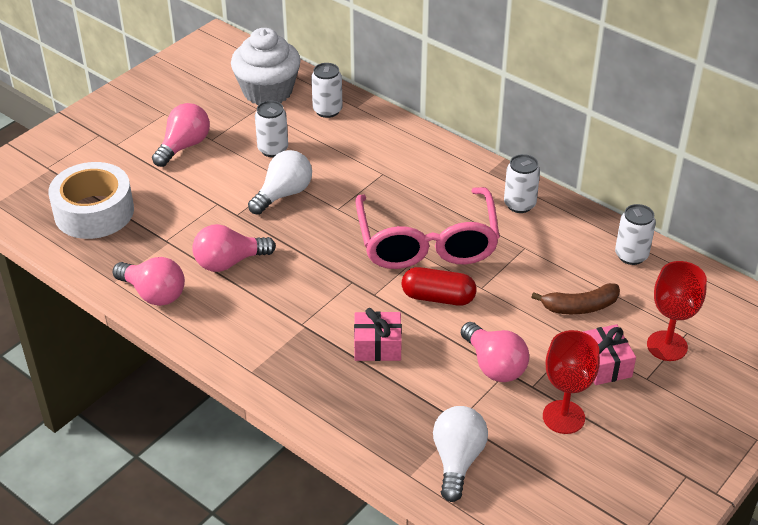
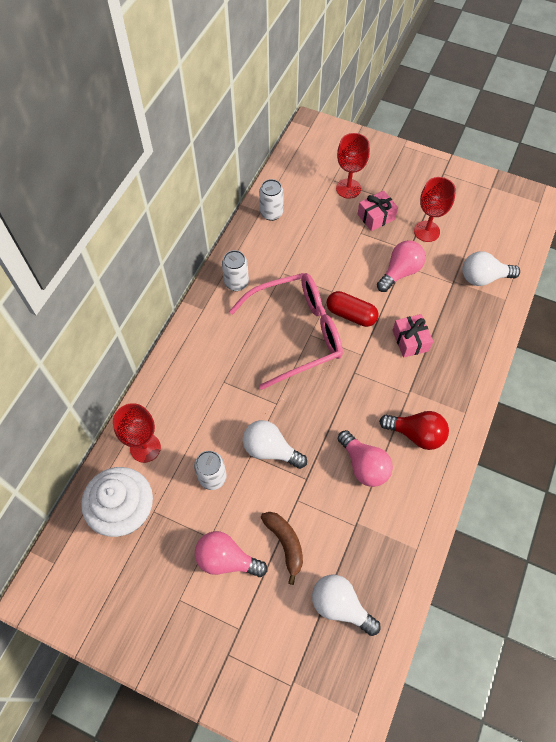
camera: 105 degrees left, 20 degrees up
(94, 212) = (340, 606): white tape -> white light bulb
(154, 294) = (418, 510): pink light bulb -> none
(245, 316) = (416, 434): none -> red light bulb
(327, 110) = (145, 448): white can -> red goblet
(438, 297) = (351, 315): red capsule -> red capsule turned 60 degrees counterclockwise
(580, 307) = (330, 235): brown banana -> brown banana (285, 544)

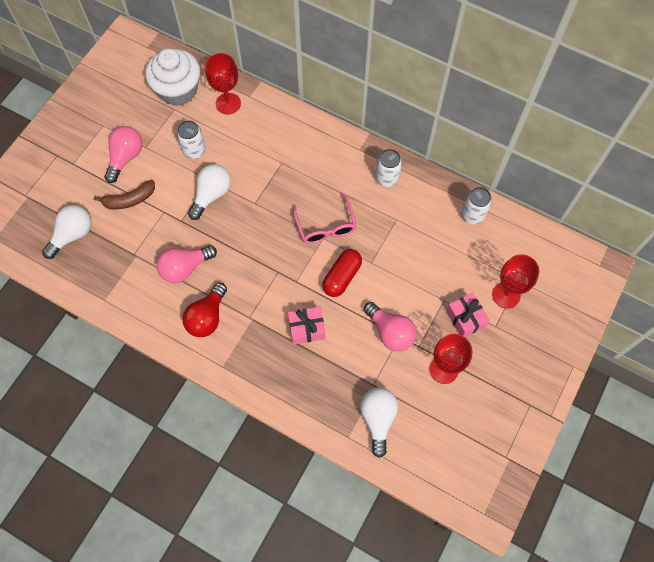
camera: 95 degrees right, 5 degrees up
(297, 333) = (325, 226): pink glasses -> pink glasses, size x0.57

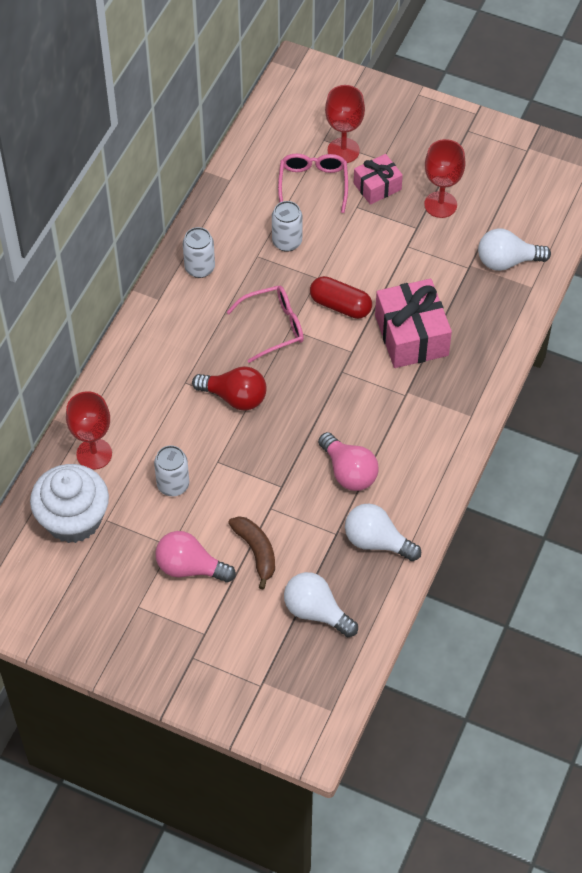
camera: 95 degrees left, 10 degrees down
(207, 317) = (411, 439): red light bulb -> red light bulb (235, 397)
(211, 195) = (240, 456): white light bulb -> white light bulb (377, 541)
(307, 328) = (411, 335): pink gift -> pink gift, size x1.71
(390, 332) = (404, 255): pink light bulb -> none
(469, 267) = (313, 184): none -> pink glasses
(472, 215) = (244, 182): white can -> white can (287, 242)

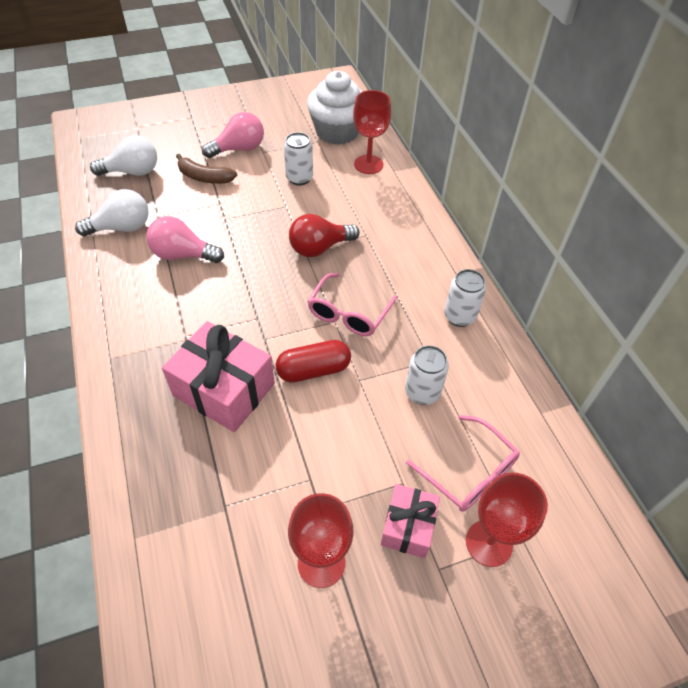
camera: 135 degrees right, 5 degrees down
(507, 261) = (186, 549): white light bulb -> none

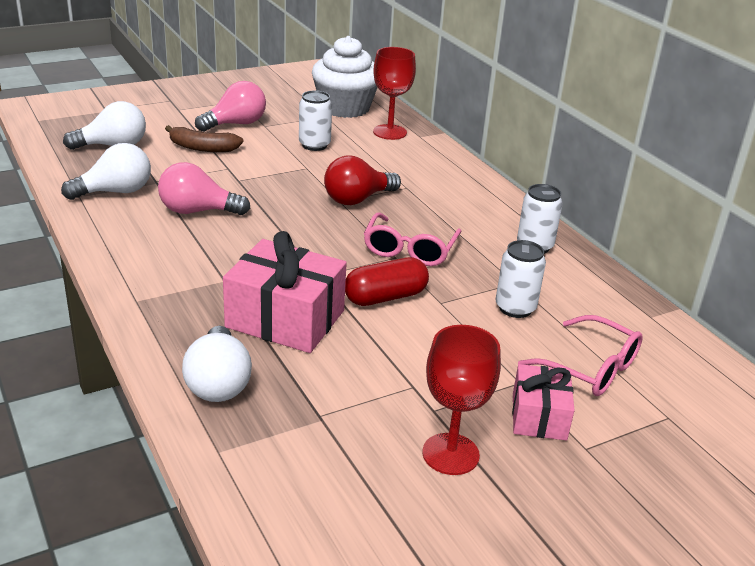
camera: 10 degrees left, 20 degrees down
(152, 460) = (218, 383): none -> white light bulb
(489, 543) = (633, 423): red goblet -> none

